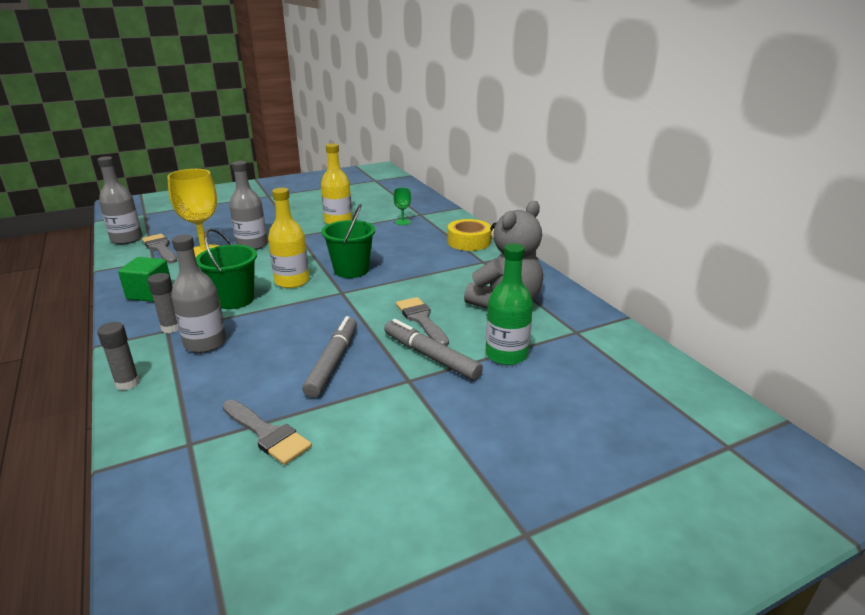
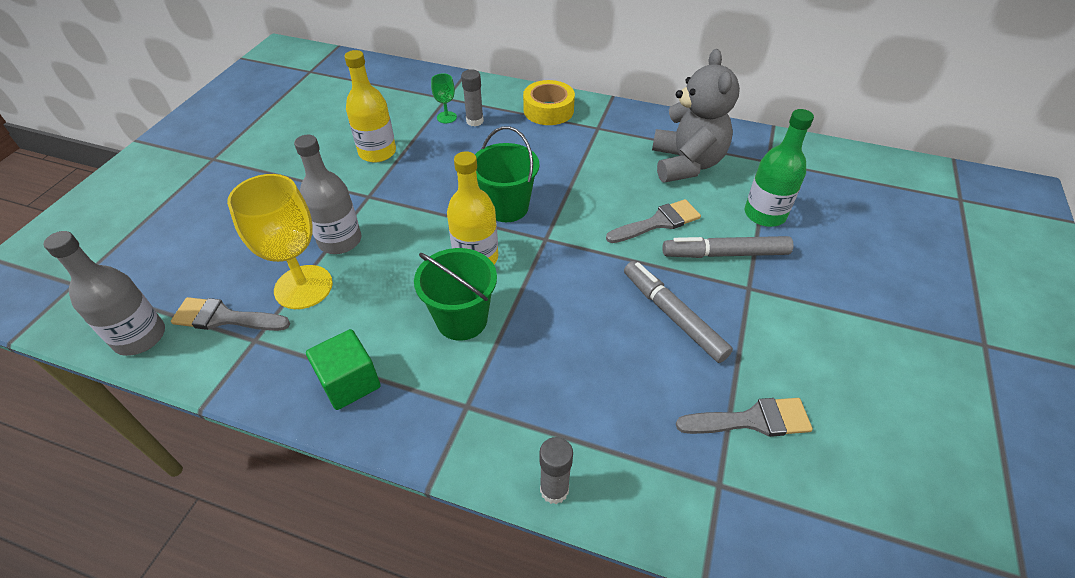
camera: 45 degrees left, 20 degrees up
(171, 328) = (466, 400): grey glue stick -> grey glue stick (475, 121)
(205, 343) = (535, 387): grey bottle -> none
(421, 319) = (658, 222): grey brush -> grey brush turned 135 degrees clockwise

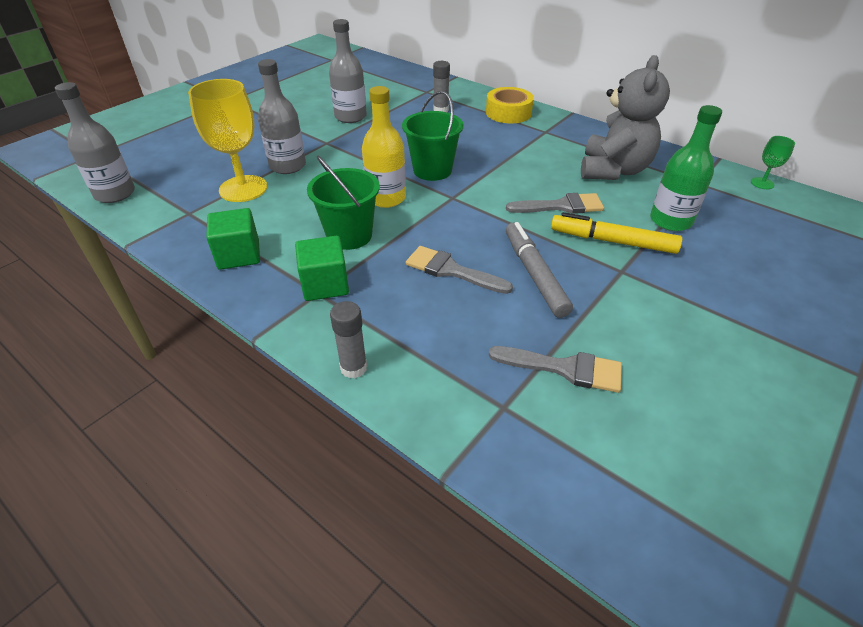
camera: 20 degrees right, 5 degrees down
(224, 317) = (177, 195): grey brush -> grey brush (451, 270)
(377, 152) = (350, 117): yellow bottle -> grey bottle
(446, 117) = (419, 104): green goblet -> green goblet (762, 183)
(469, 393) = (325, 284): none -> green cube
(725, 254) = (612, 241): grey marker -> yellow marker

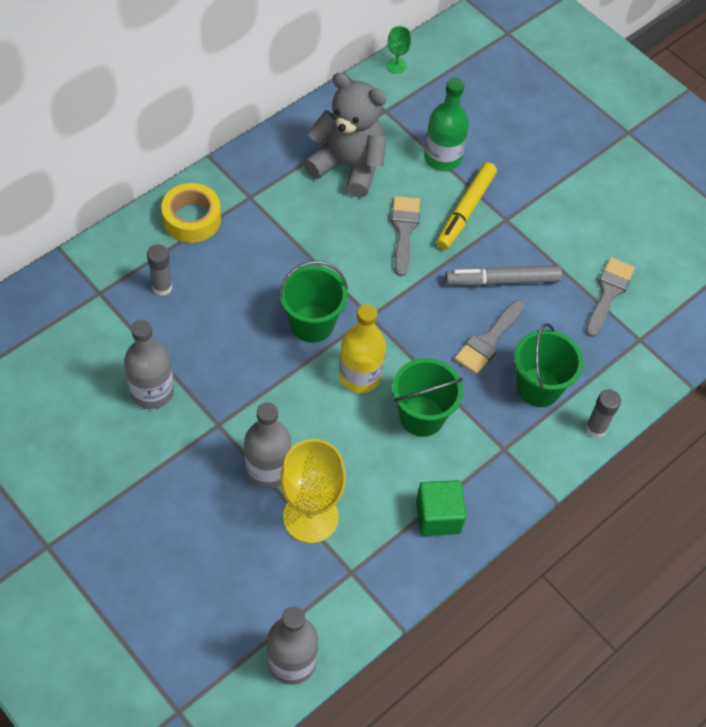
camera: 85 degrees left, 15 degrees up
(325, 284) = (494, 442): green cube -> none
(401, 313) = (538, 387): none -> green bucket

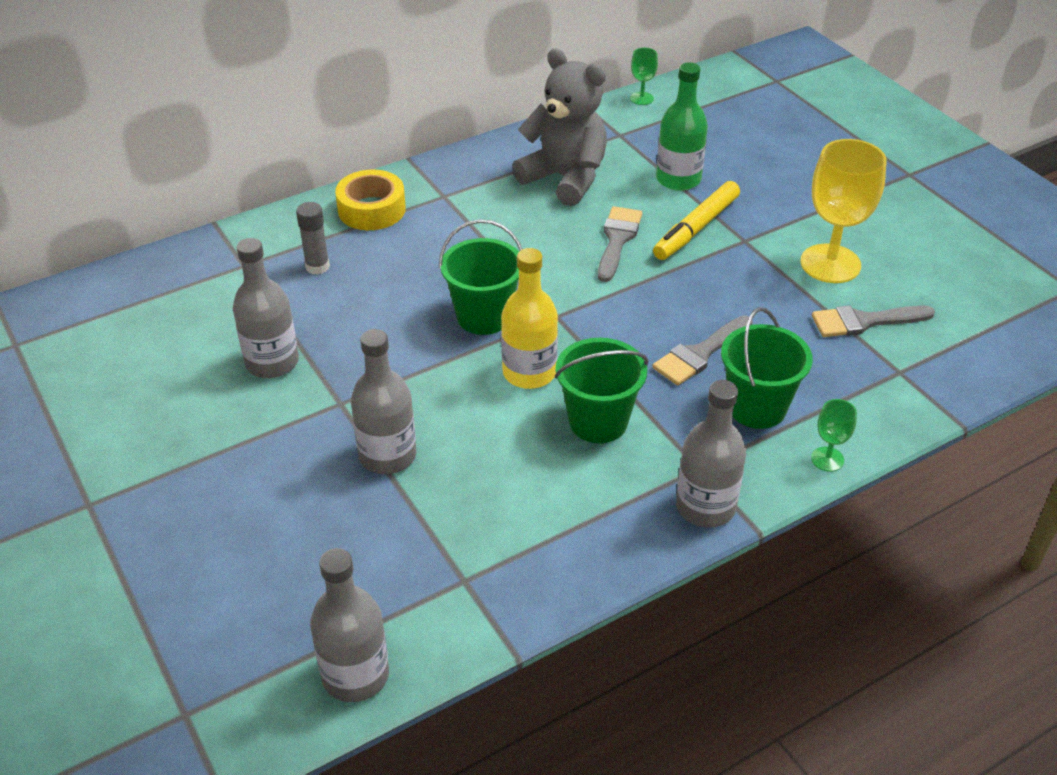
camera: 15 degrees right, 15 degrees down
(310, 517) = (427, 512): yellow goblet -> yellow goblet (830, 264)
(438, 516) = (595, 532): green cube -> none
(502, 281) = (729, 297): grey marker -> none
(514, 483) = (705, 507): none -> grey bottle
(595, 428) = (827, 459): grey glue stick -> green goblet
(608, 293) = (864, 321): grey brush -> grey brush turned 135 degrees counterclockwise

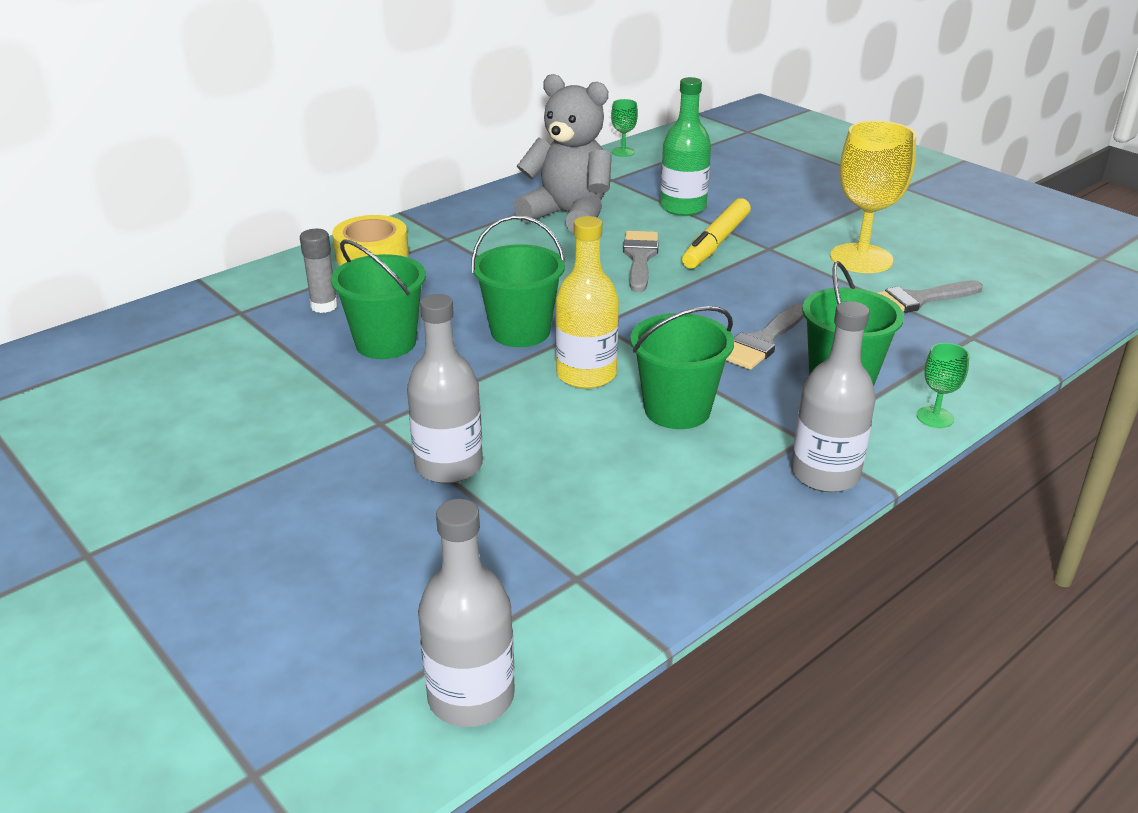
camera: 10 degrees left, 10 degrees down
(272, 362) = (291, 393): grey bottle -> none
(362, 316) = (385, 343): none -> green bucket

